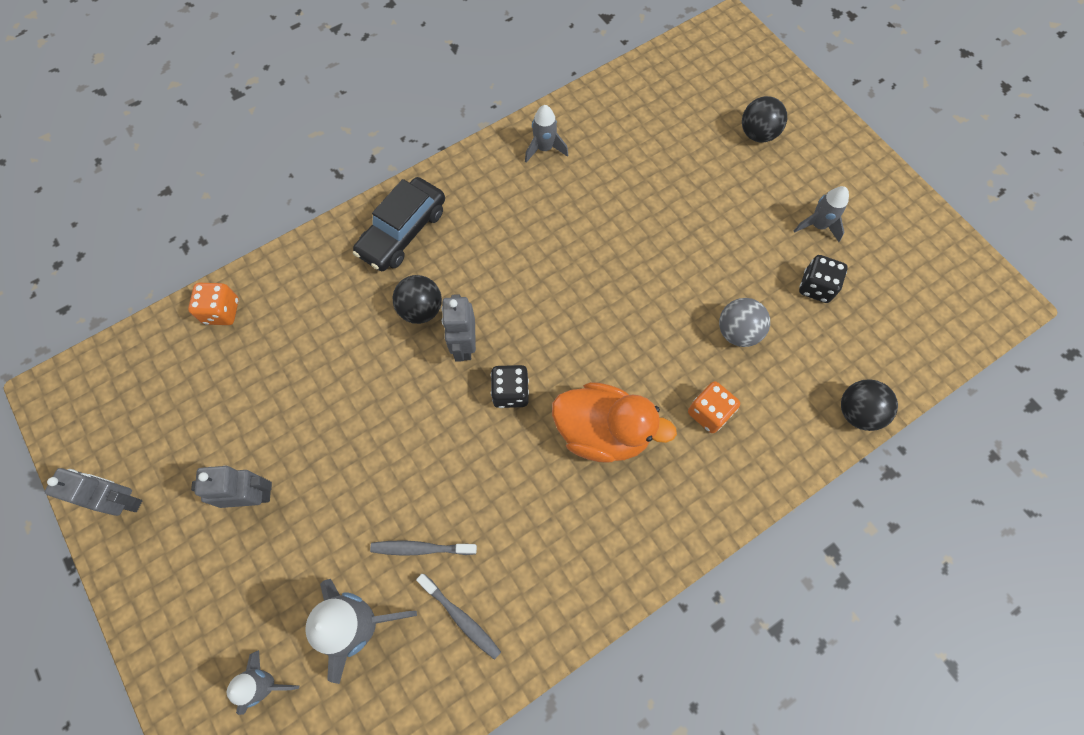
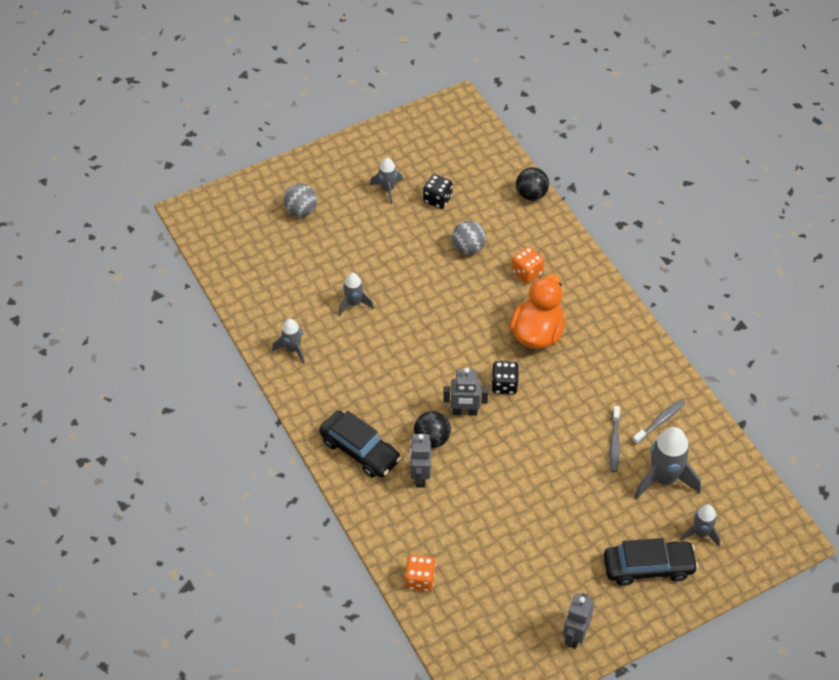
camera: 85 degrees left, 15 degrees down
(216, 601) = (648, 567): none -> black car
(252, 496) = (575, 548): grey robot -> grey robot (420, 476)
(621, 205) = (354, 303): none -> grey rocket
(757, 134) = (301, 211): black ball -> grey ball

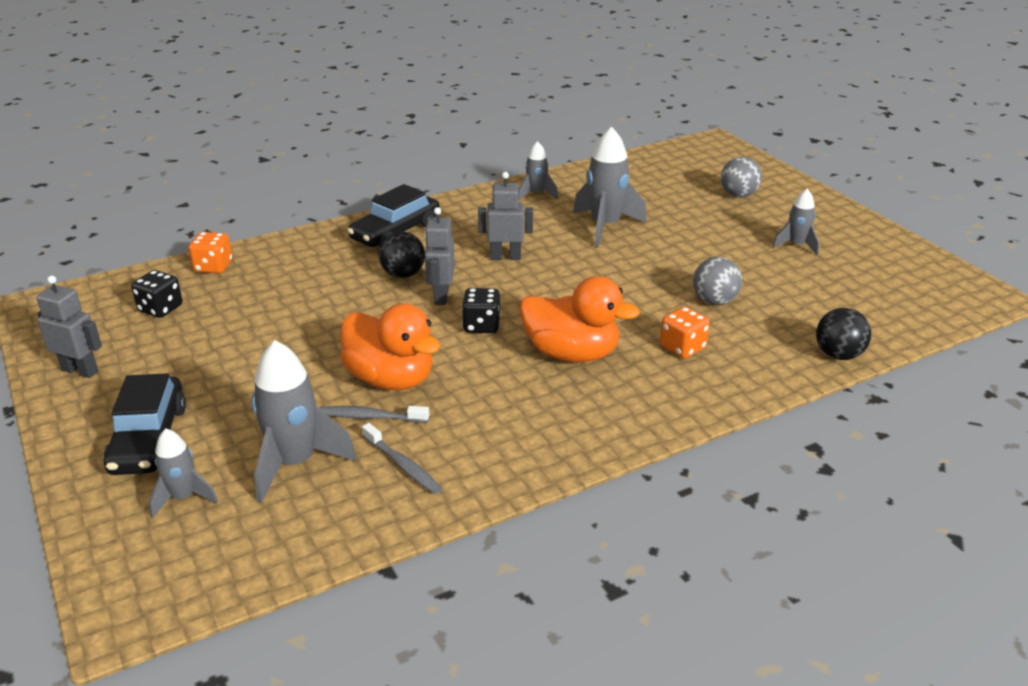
camera: 90 degrees right, 20 degrees down
(354, 303) = (605, 226): grey rocket -> grey rocket, size x1.74
(420, 476) = (351, 267): grey robot -> grey robot (505, 257)
(437, 199) = (794, 279): black dice -> black dice (160, 309)
(572, 435) = (391, 379): none -> orange duck

